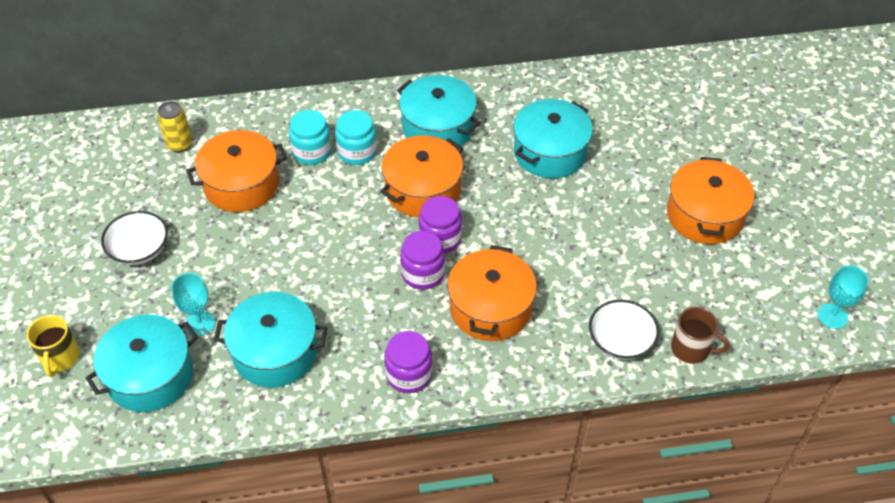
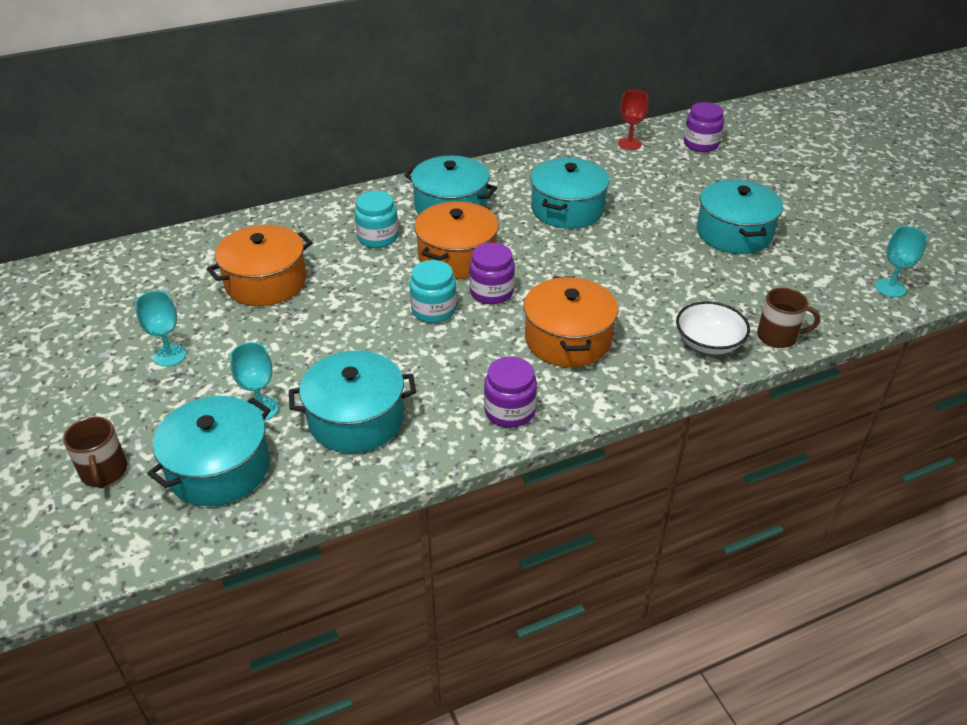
camera: 15 degrees left, 10 degrees down
(60, 358) = (104, 472): yellow mug -> brown mug
(139, 249) = (169, 355): white bowl -> turquoise goblet
(179, 144) = (186, 260): yellow can -> none
(312, 151) = (331, 244): turquoise jar -> turquoise jar (434, 310)
(423, 273) = (486, 323): purple jar -> purple jar (701, 144)
(647, 78) = (629, 144): none -> red goblet
(705, 215) = (734, 233): orange pot -> turquoise pot

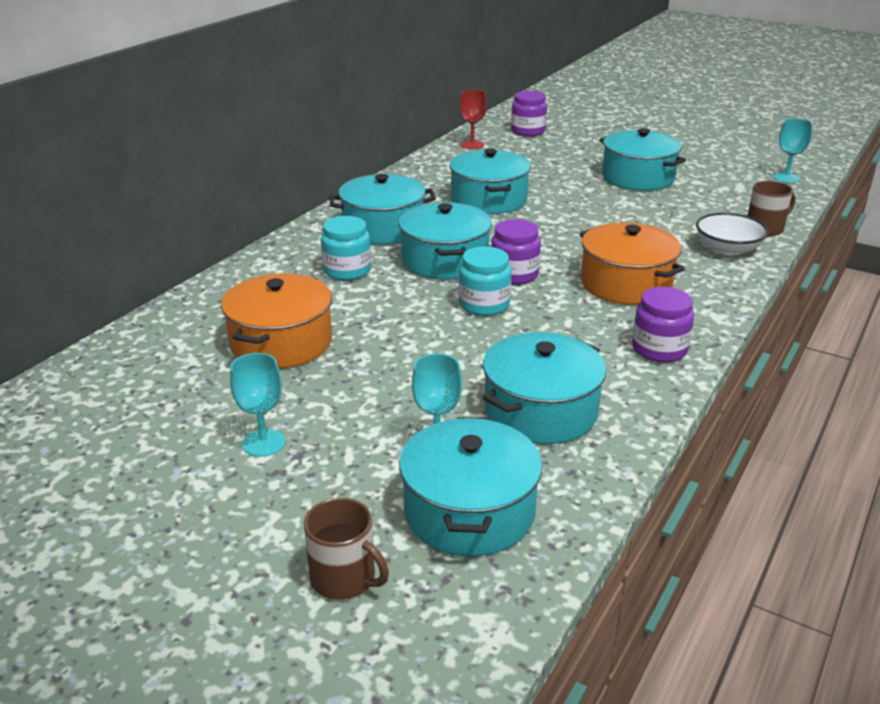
camera: 35 degrees left, 10 degrees down
(457, 256) = (444, 260): orange pot -> turquoise pot

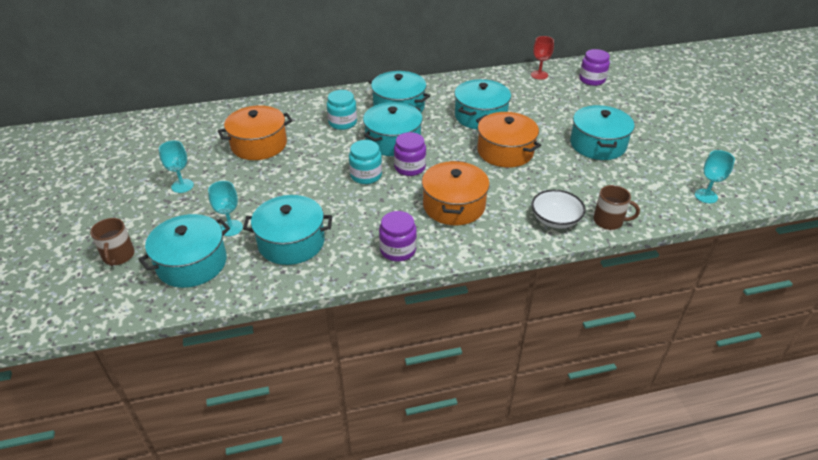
camera: 45 degrees right, 10 degrees up
(574, 218) = (505, 151): none -> orange pot

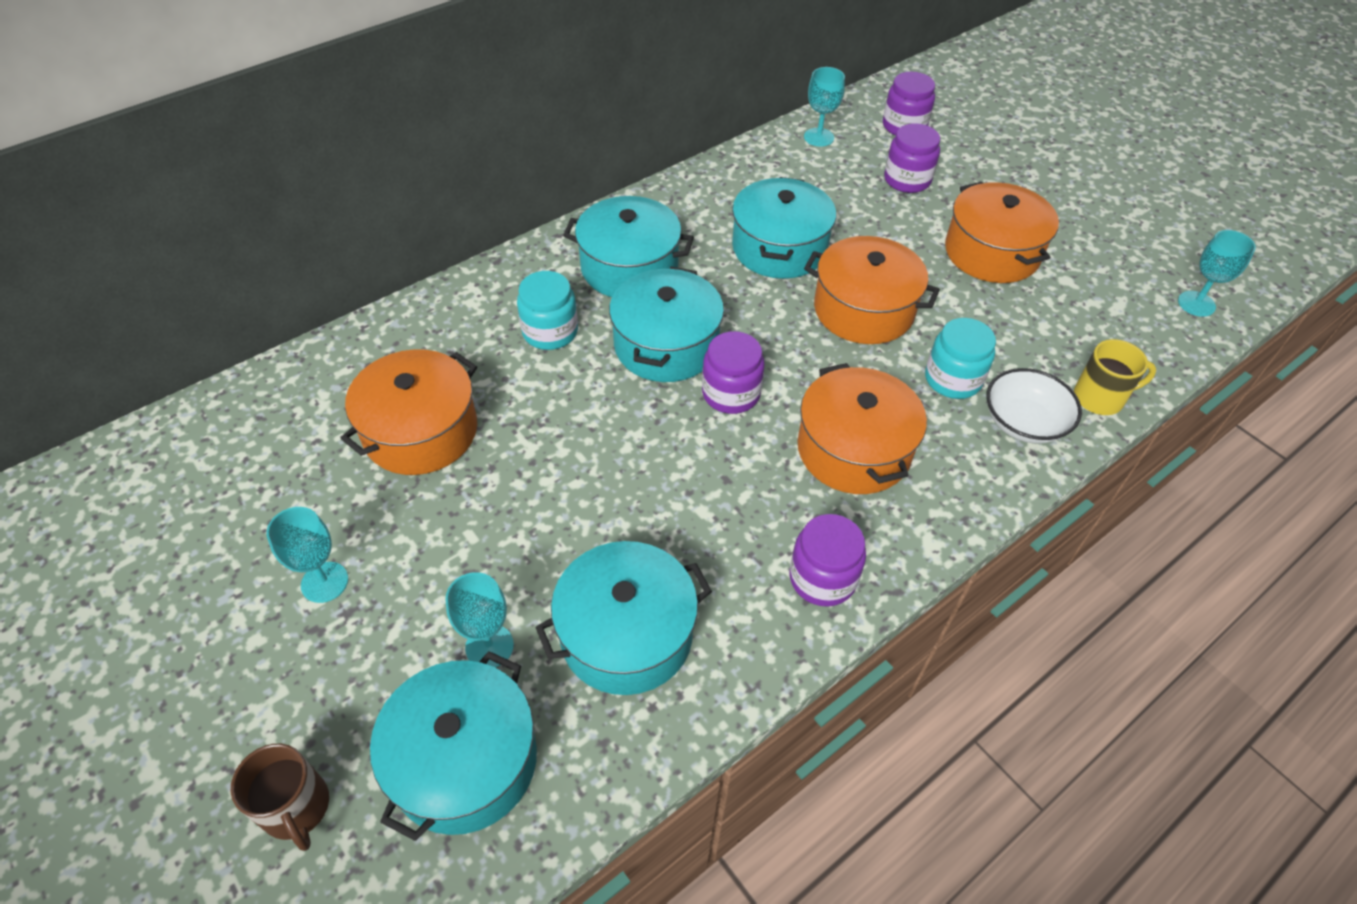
camera: 25 degrees left, 10 degrees up
(366, 175) = (666, 436): turquoise jar -> turquoise jar (952, 379)
(539, 75) = (818, 137): red goblet -> turquoise goblet
(574, 103) = (907, 180): none -> purple jar
(598, 144) = (992, 252): turquoise pot -> orange pot
(609, 221) = (1100, 398): brown mug -> yellow mug

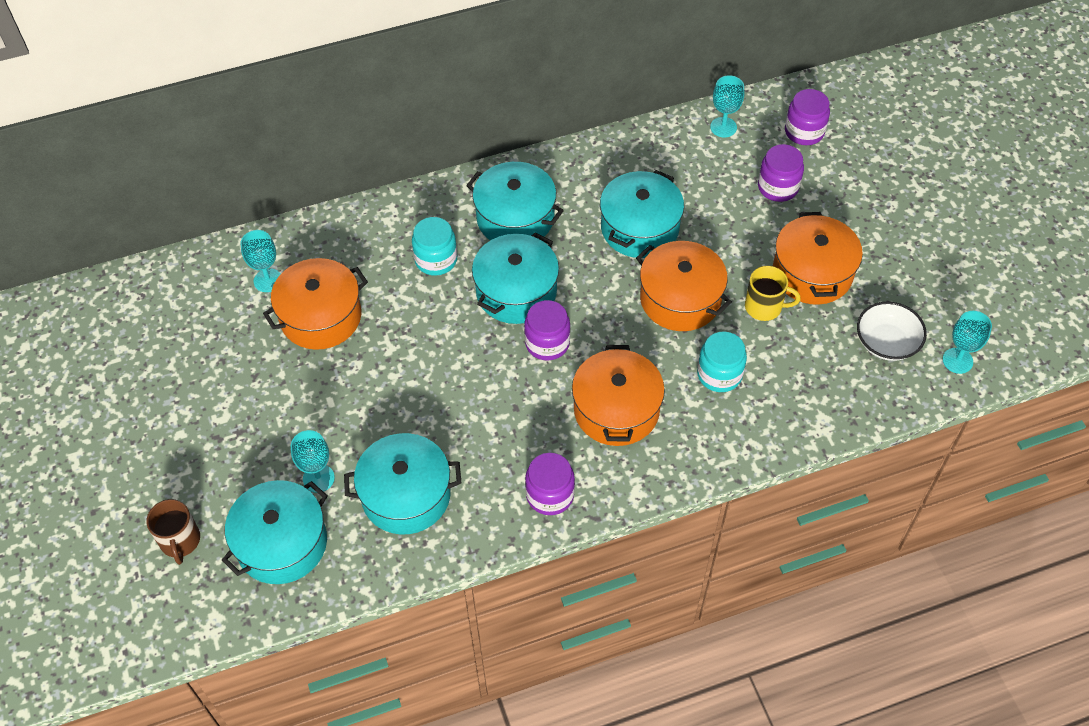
camera: 20 degrees right, 5 degrees up
(324, 582) = (230, 408): turquoise goblet -> turquoise goblet (268, 280)
(1024, 422) = (755, 422): white bowl -> white bowl (886, 342)
(1100, 398) = (826, 419): yellow mug -> yellow mug (764, 307)

